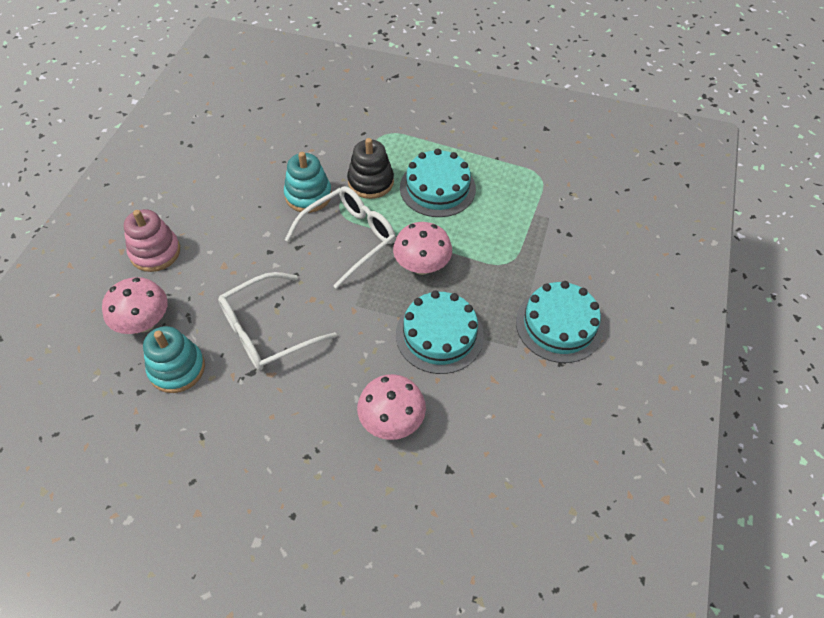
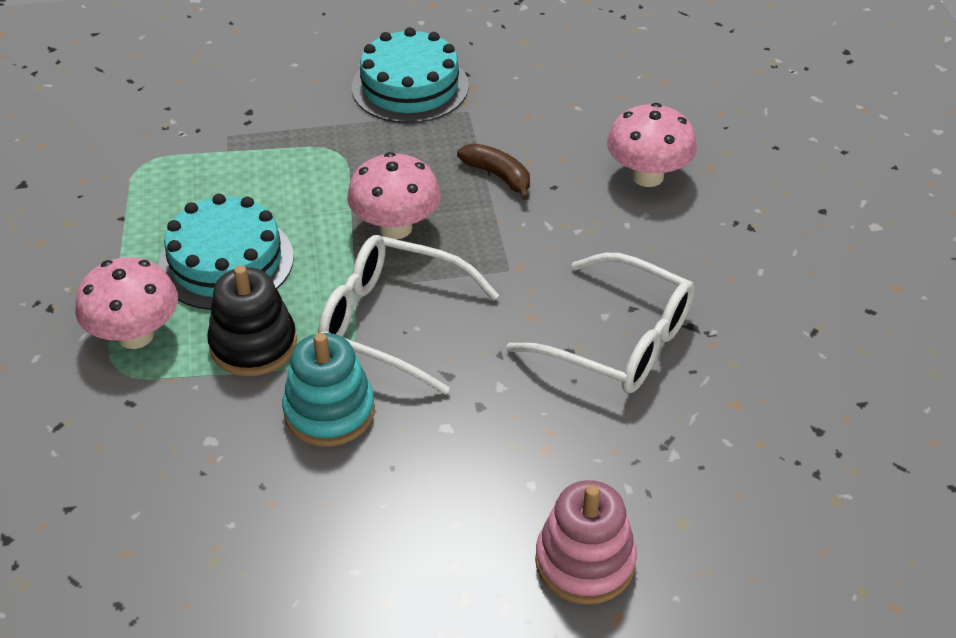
camera: 115 degrees left, 10 degrees down
(144, 323) = (718, 492): pink mushroom -> pink mushroom (135, 335)
(177, 368) = (753, 408): turquoise stacking toy -> none
(439, 335) = (498, 176): turquoise cake -> brown banana

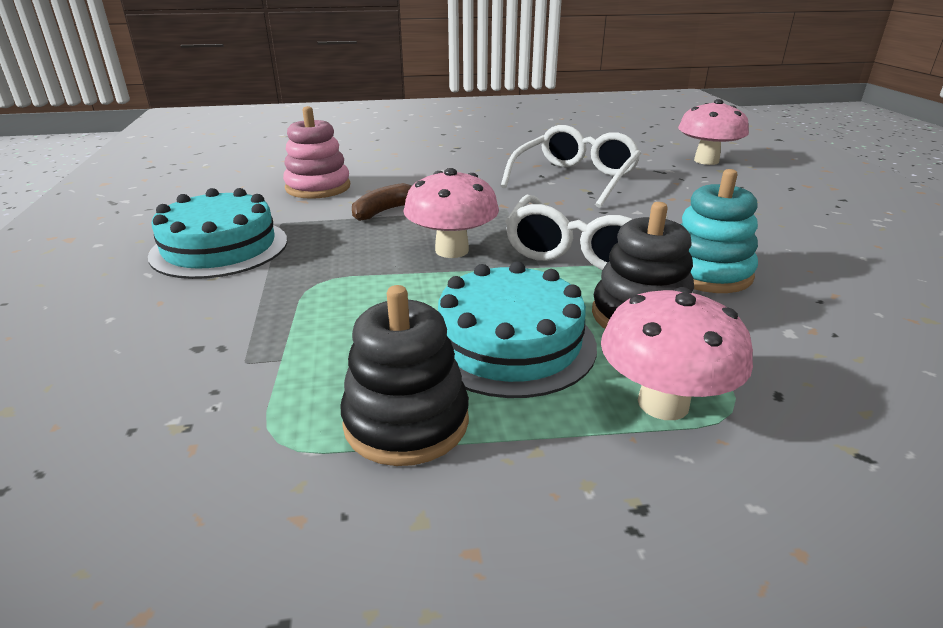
camera: 90 degrees left, 15 degrees down
(147, 213) = (406, 421): none -> black stacking toy
(585, 562) = (775, 191): pink stacking toy -> pink stacking toy (318, 187)
(647, 176) = (399, 167): pink mushroom -> pink mushroom (706, 161)

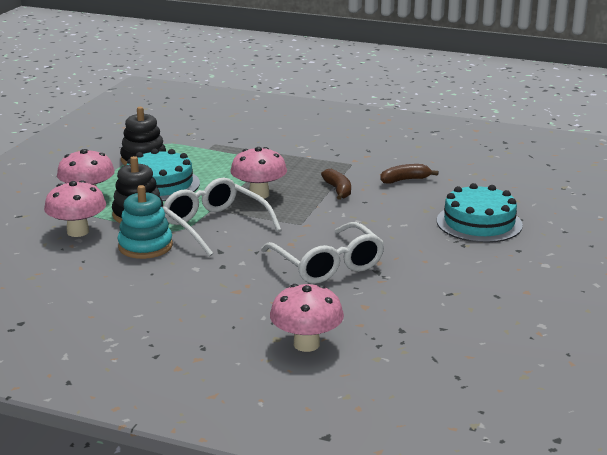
camera: 120 degrees right, 5 degrees down
(220, 247) = (331, 148): turquoise cake -> turquoise cake (479, 223)
(318, 187) = (405, 180): pink stacking toy -> brown banana
(775, 345) = (78, 232): none -> pink mushroom

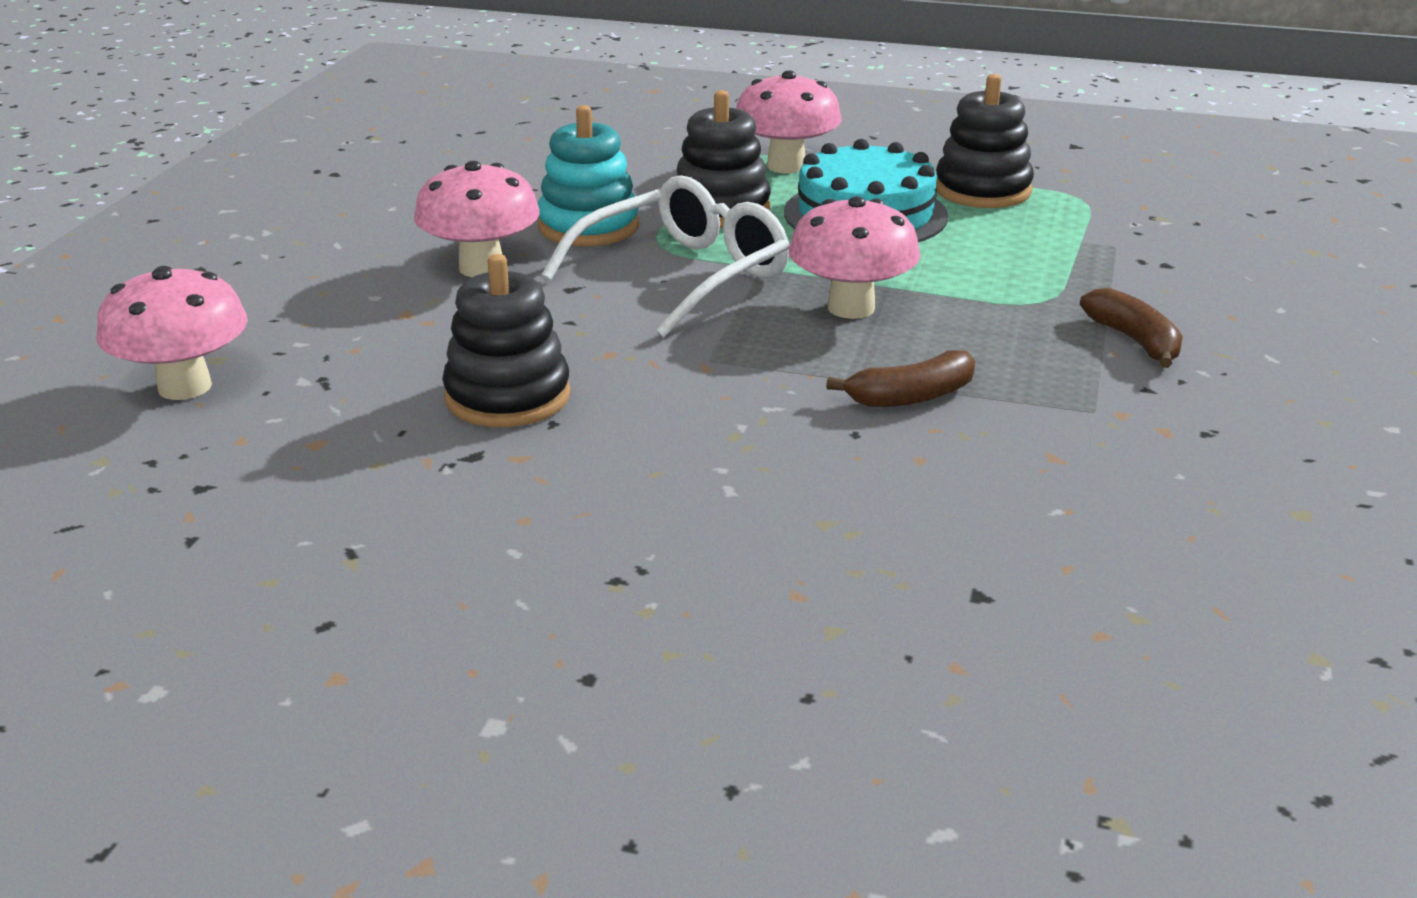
camera: 85 degrees right, 5 degrees up
(78, 232) = (642, 174): pink mushroom -> pink mushroom (481, 268)
(328, 265) = (507, 397): white glasses -> black stacking toy
(405, 180) = (1021, 490): brown banana -> brown banana (1135, 341)
(479, 223) = (761, 611): turquoise cake -> none

